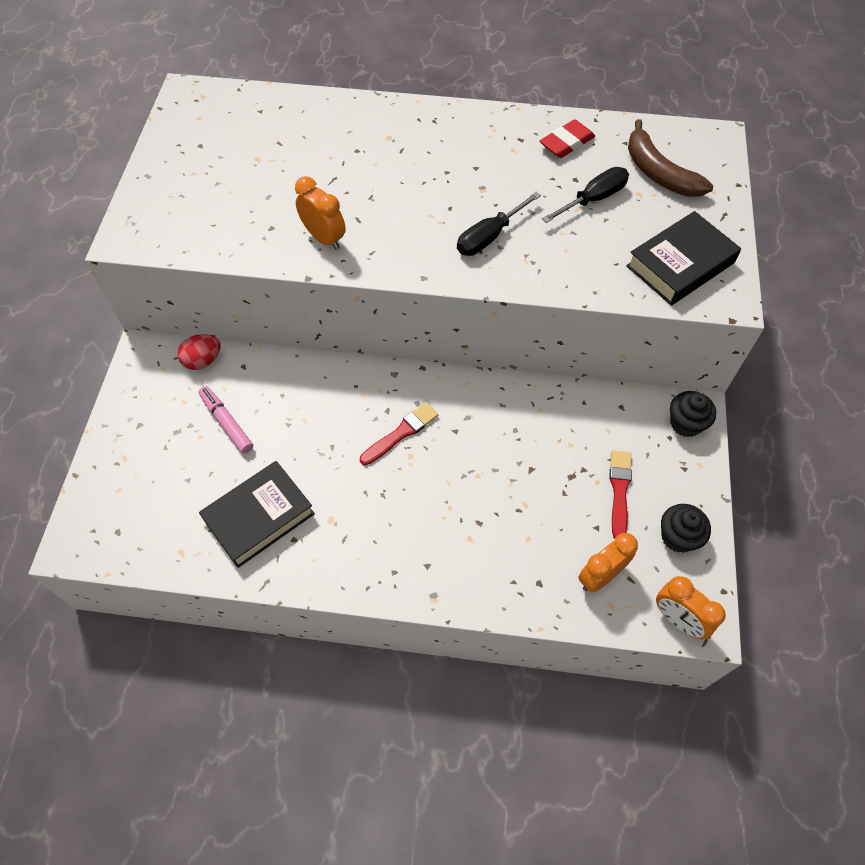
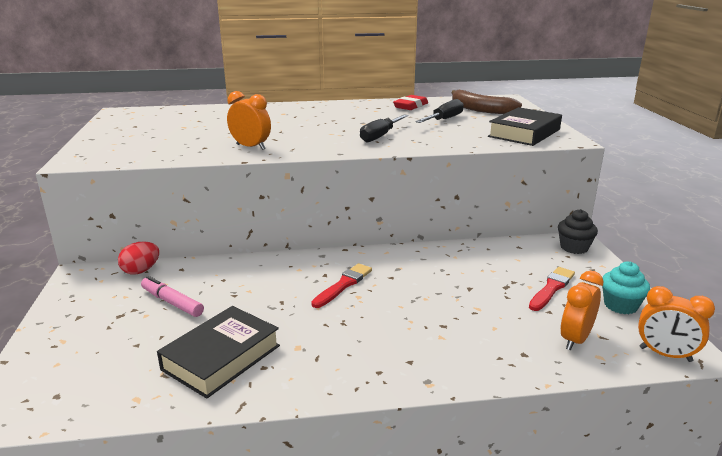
camera: 15 degrees left, 35 degrees down
(619, 491) = (551, 288): red brush -> red brush turned 45 degrees clockwise
(678, 537) = (620, 305): black cupcake -> turquoise cupcake

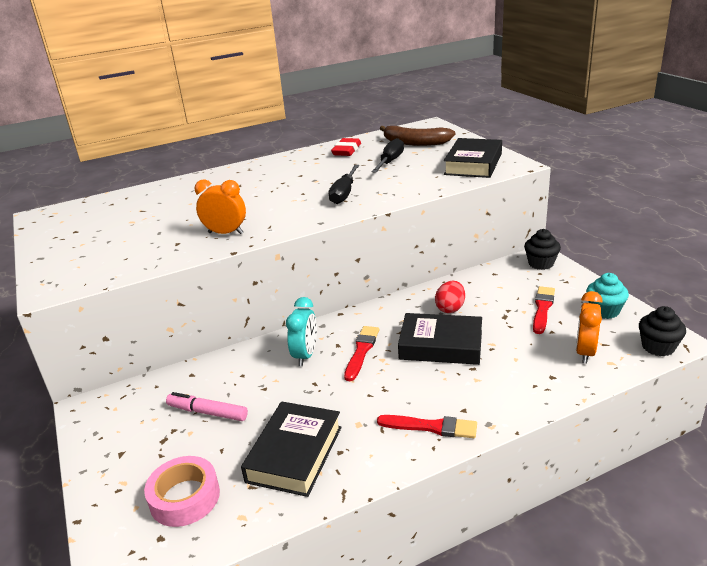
camera: 15 degrees left, 5 degrees up
(101, 367) = (185, 497): none -> pink tape
(141, 271) = (150, 387): red egg -> red egg (450, 308)
(289, 276) = (305, 355): none -> turquoise clock
(366, 368) = (431, 427): none -> red brush
(424, 297) = (441, 345): none -> black book
(665, 354) = (658, 347): orange clock -> black cupcake

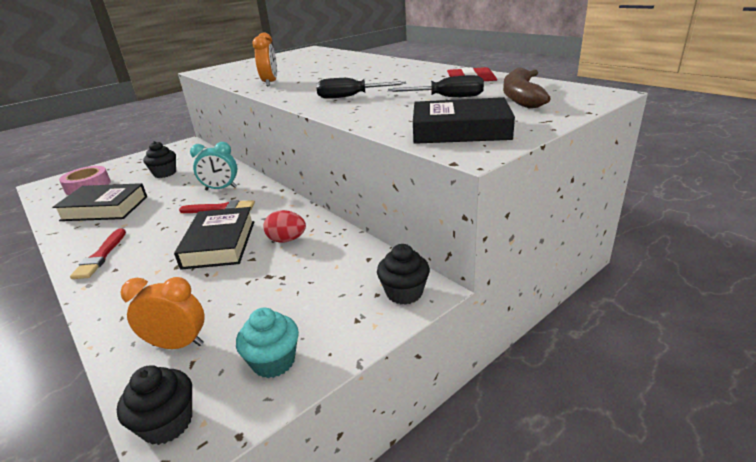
camera: 75 degrees right, 0 degrees up
(208, 412) = (165, 173): pink marker -> black cupcake
(542, 308) = (283, 303): red brush -> none

